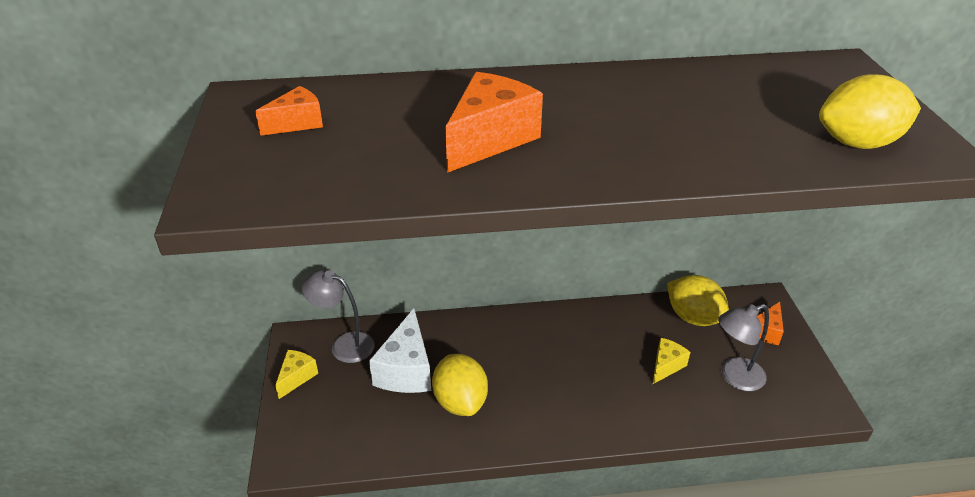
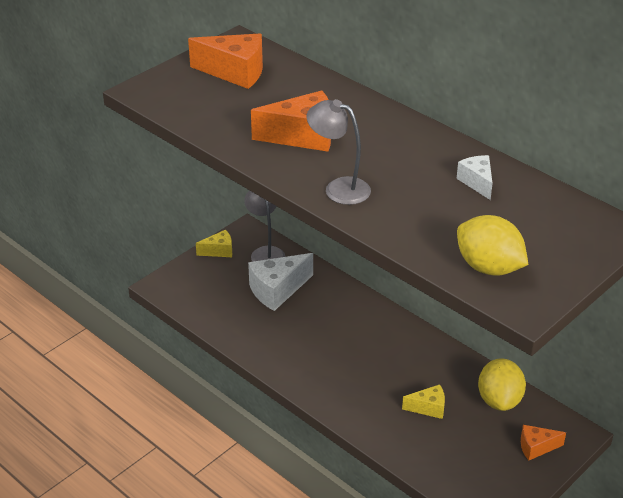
camera: 50 degrees right, 0 degrees up
(297, 123) = (235, 72): orange cheese -> orange cheese, size x1.77
(460, 401) = (280, 328): yellow lemon -> none
(700, 88) = (477, 182): none -> white cheese
(734, 377) = (461, 449): grey lamp -> grey lamp (339, 188)

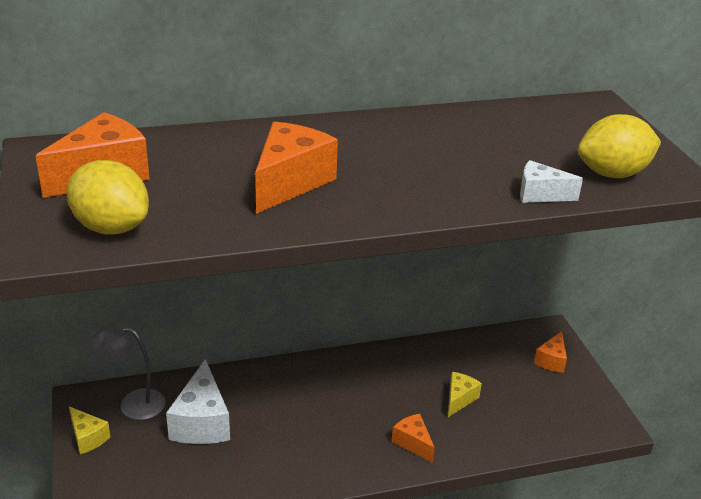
camera: 60 degrees left, 5 degrees down
(219, 251) = (87, 438): yellow cheese -> yellow cheese turned 120 degrees clockwise
(339, 188) = (410, 198): grey lamp -> none
(356, 401) = (413, 443): none -> orange cheese
(477, 182) = (474, 130): white cheese -> white cheese (540, 194)
(499, 400) = (481, 352): yellow lemon -> yellow lemon (111, 227)

